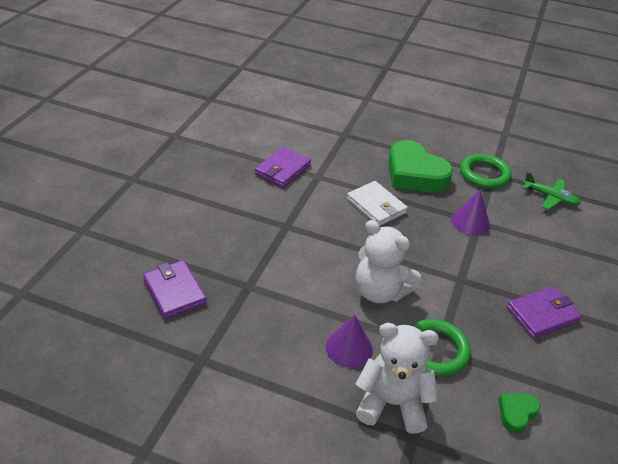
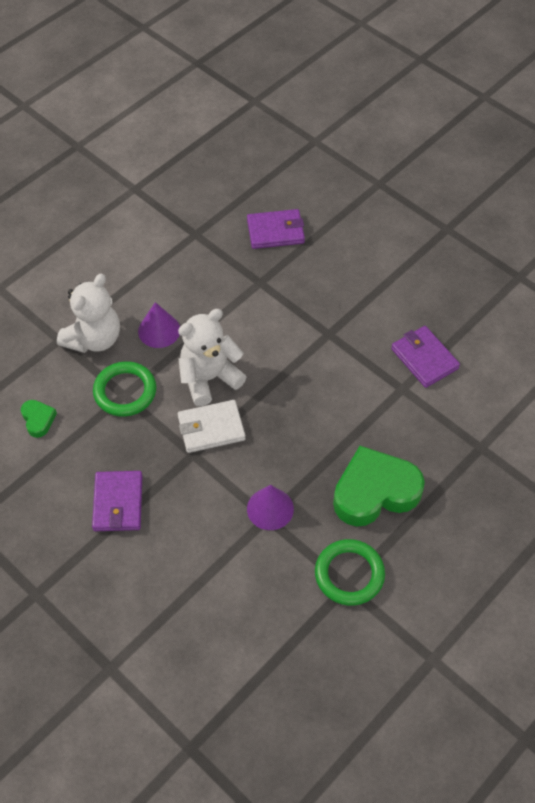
camera: 115 degrees right, 15 degrees up
(376, 206) = (331, 425): white wallet -> white wallet (211, 428)
(550, 198) = (278, 630): green plane -> none

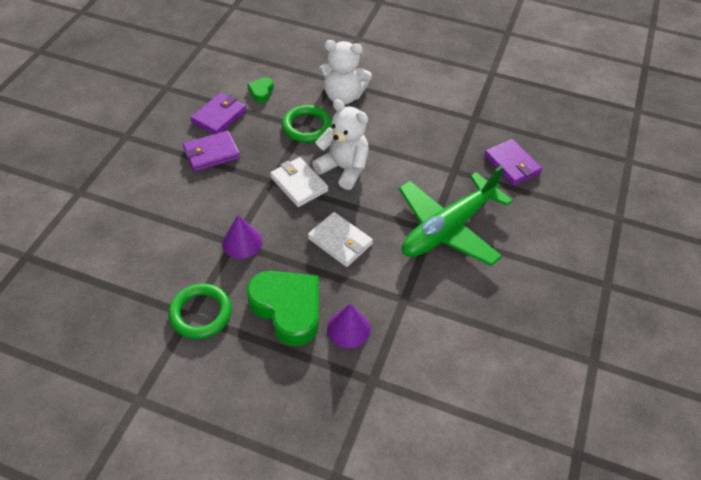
camera: 65 degrees right, 5 degrees down
(38, 420) = (261, 92): green heart -> green heart turned 150 degrees clockwise
(159, 330) = (371, 127): purple cone -> purple cone (348, 328)
(309, 417) = (340, 241): none -> white wallet
(333, 319) = (448, 228): none -> green plane
(424, 358) = (446, 307): purple wallet -> purple wallet (219, 116)

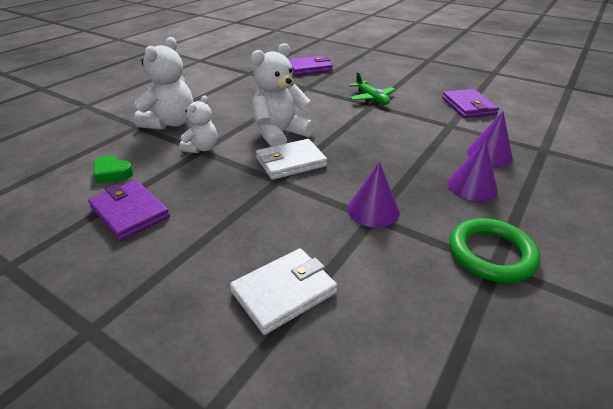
camera: 75 degrees left, 15 degrees down
(211, 153) = (201, 225): purple wallet -> purple wallet (468, 106)
(288, 309) = (472, 186): green heart -> purple cone
(307, 127) = (202, 148): green ring -> white teddy bear
(340, 241) = (380, 147): white wallet -> white wallet (284, 292)
(448, 228) = (371, 98): green plane -> green plane, size x0.46

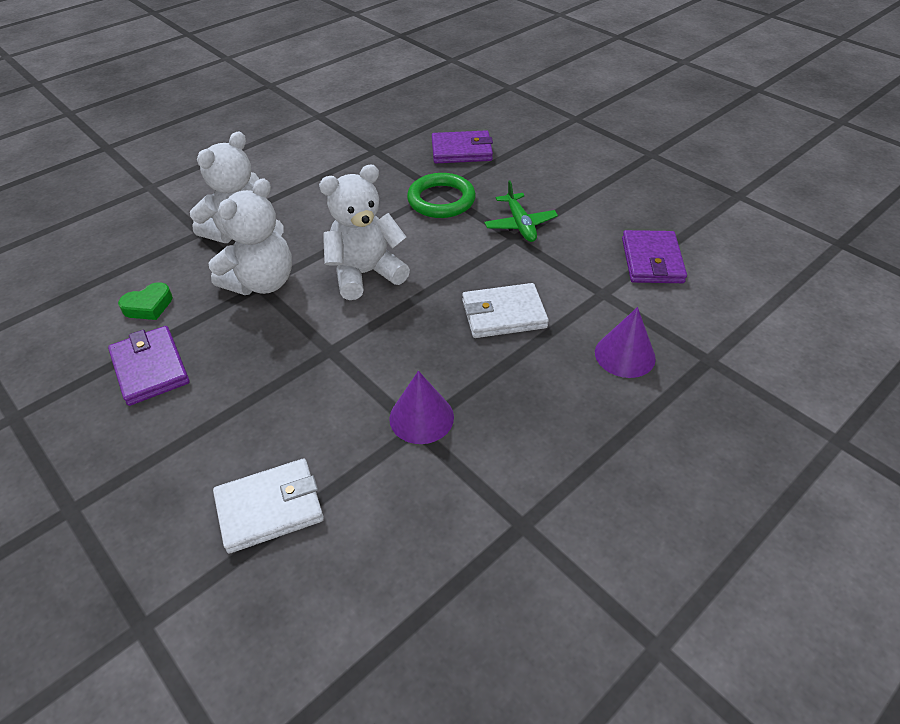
camera: 15 degrees right, 10 degrees up
(112, 173) = (148, 306): green heart -> green heart turned 75 degrees counterclockwise
(202, 148) = (262, 282): white teddy bear -> white teddy bear, size x1.68
(291, 162) = (358, 324): white wallet -> white wallet (503, 314)
(472, 186) = (566, 404): purple cone -> none
(491, 254) = (527, 509): green ring -> green ring (441, 200)

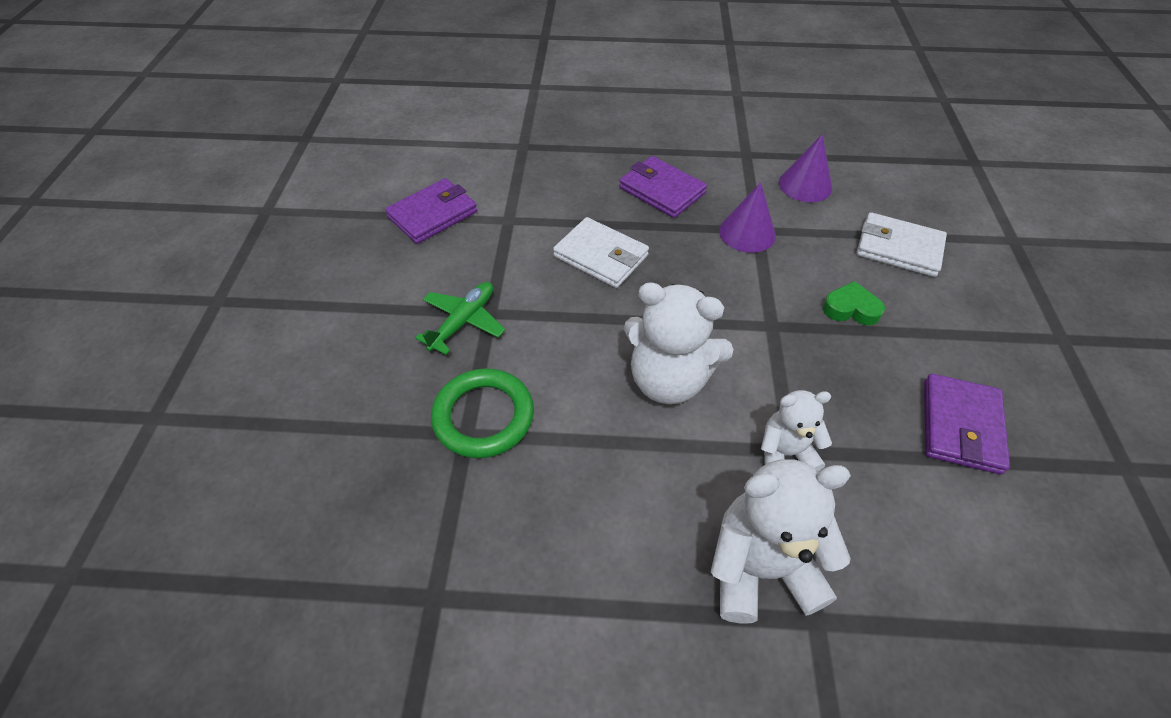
camera: 135 degrees left, 5 degrees up
(148, 306) = (940, 520): green heart -> green heart (851, 309)
(262, 282) = (785, 453): white teddy bear -> white teddy bear, size x0.60
(461, 151) = (348, 482): purple wallet -> purple wallet (662, 190)
(625, 355) = (565, 179): purple cone -> purple cone (805, 185)

